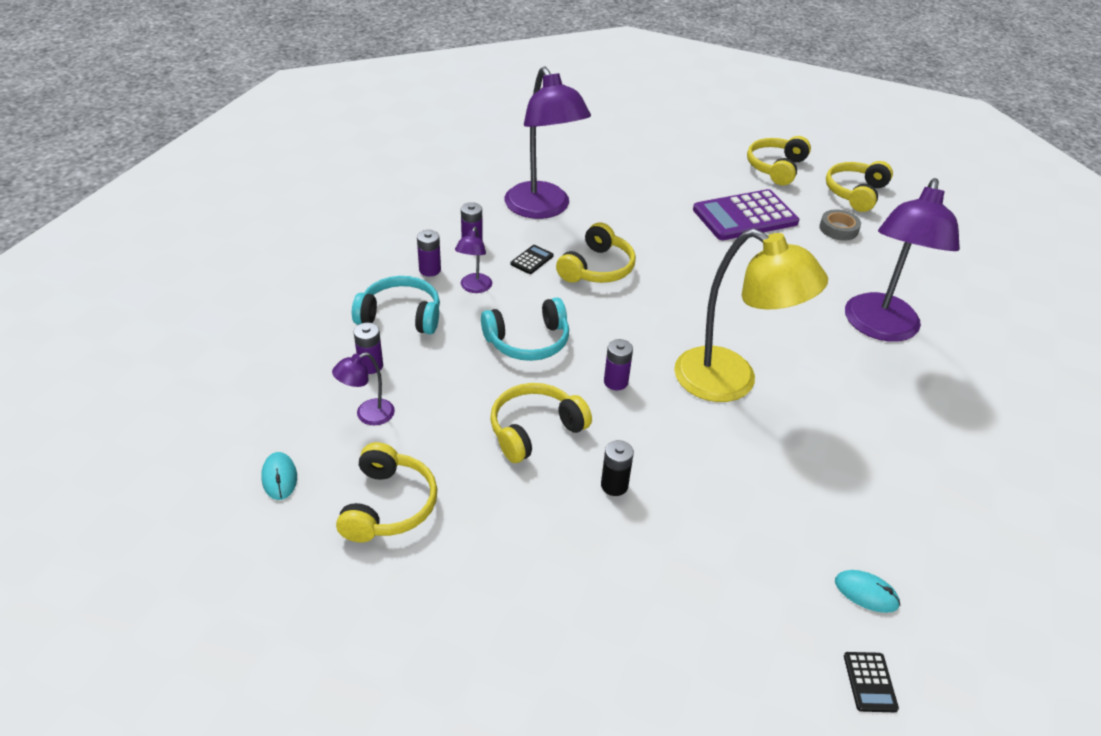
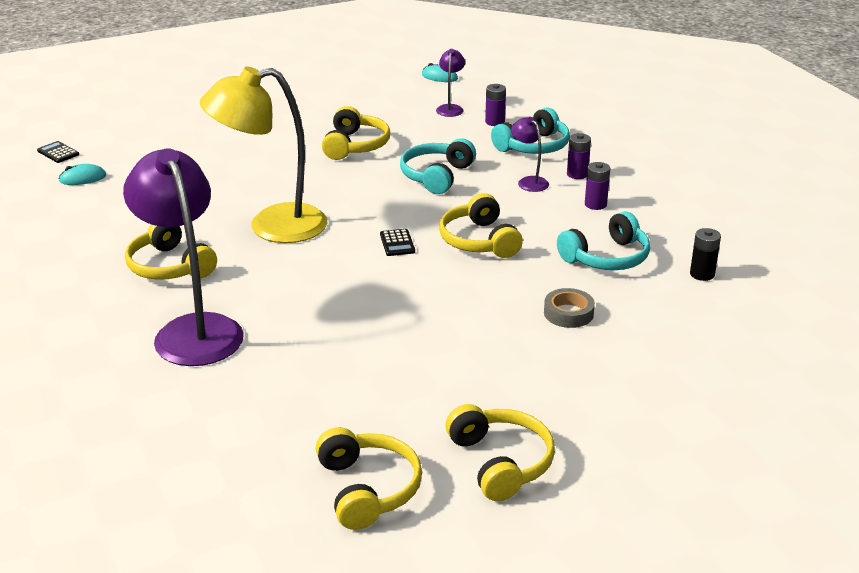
camera: 135 degrees right, 10 degrees down
(389, 505) = (373, 93): yellow headphones -> yellow headphones (169, 266)
(532, 260) = (532, 218): black calculator -> black calculator (397, 243)
(543, 209) = (607, 258): purple lamp -> turquoise headphones
(614, 485) = (275, 149): black battery -> black battery (702, 274)
(616, 382) = (347, 187): purple battery -> none
(745, 216) = (441, 367): purple calculator -> none
(838, 229) = (332, 416): grey tape -> grey tape (568, 313)

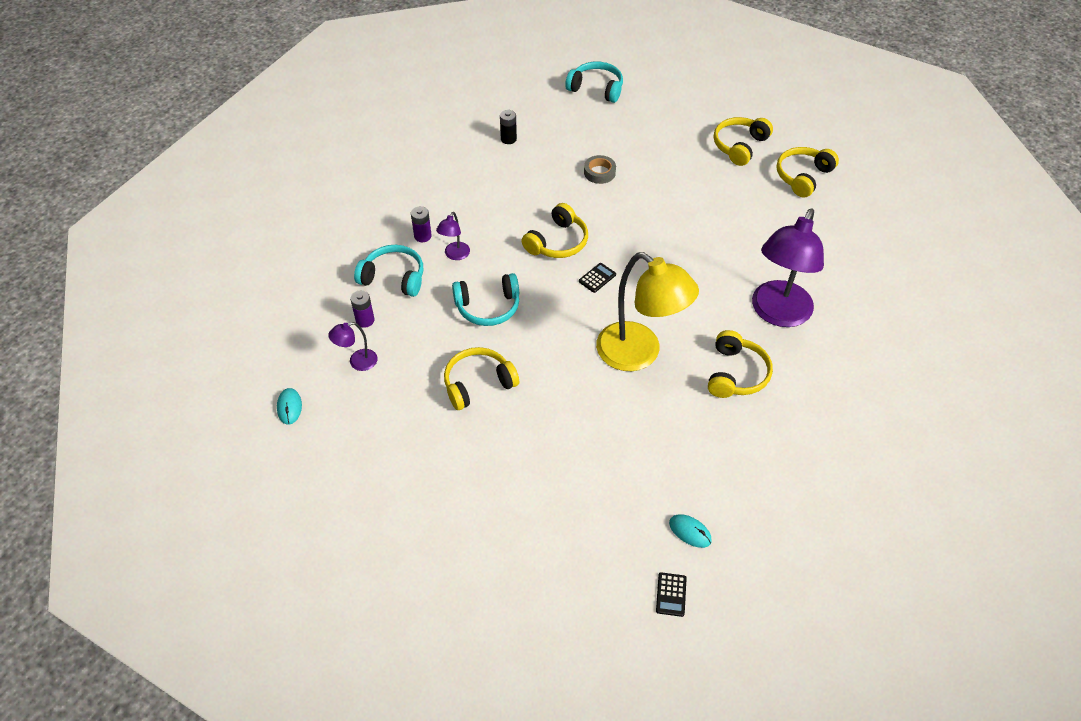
camera: 125 degrees left, 20 degrees up
(595, 204) = (461, 210): purple battery -> none
(607, 258) = (525, 180): turquoise headphones -> turquoise headphones (596, 88)

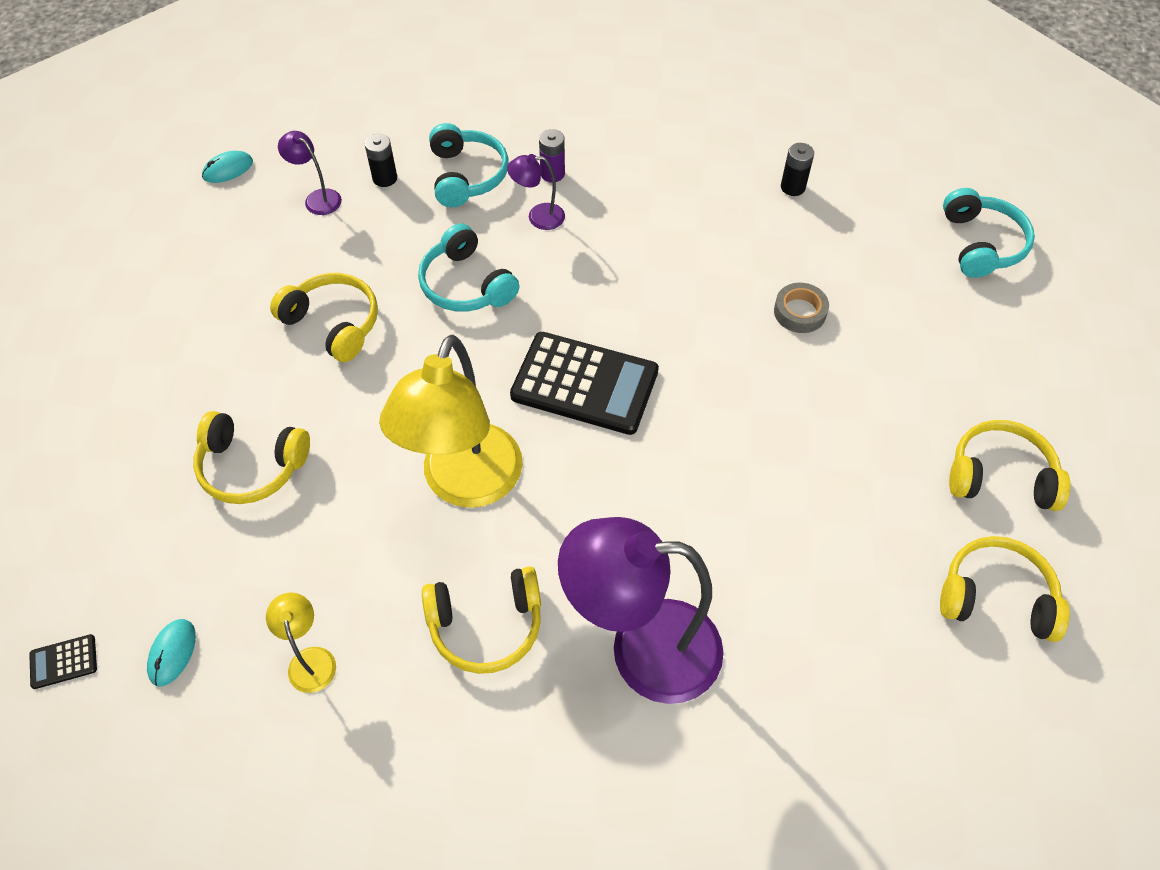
camera: 65 degrees right, 5 degrees up
(365, 320) = (385, 178): purple battery -> black battery
(557, 242) = (627, 314): yellow headphones -> yellow headphones (251, 467)
(597, 278) = (584, 384): black calculator -> black calculator, size x2.46
(723, 461) = (310, 659): none -> yellow lamp

